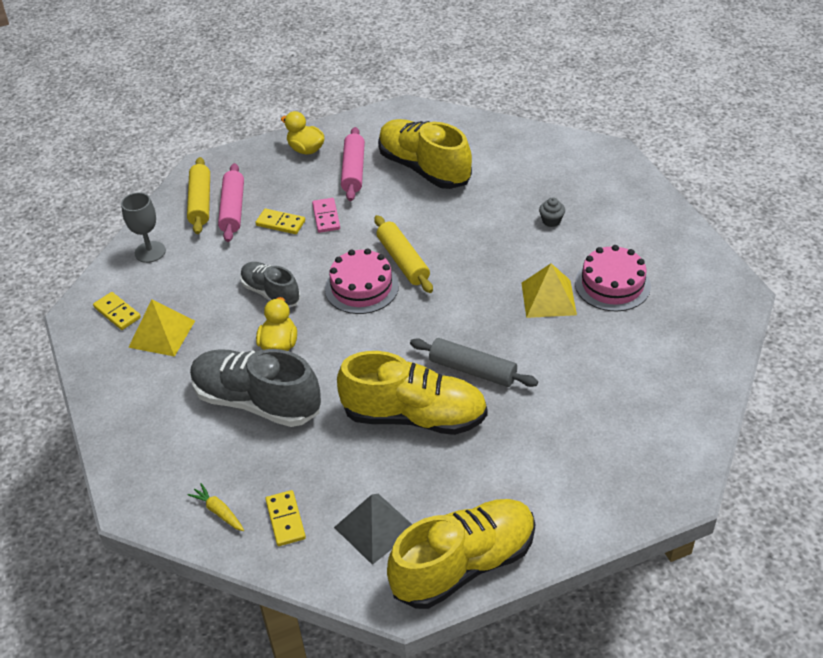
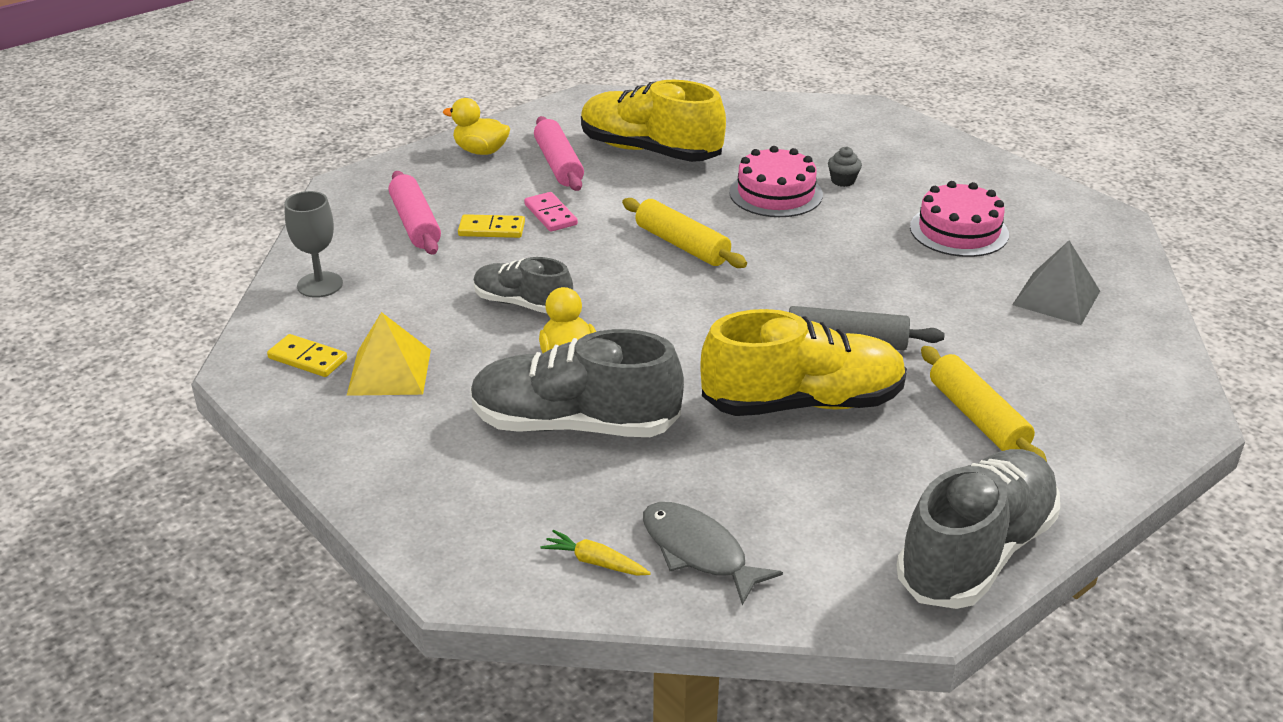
camera: 20 degrees left, 10 degrees down
(201, 202) = (365, 222): yellow rolling pin -> yellow rolling pin (978, 418)
(285, 519) = (698, 552): yellow domino -> grey fish
(361, 287) = (644, 279): pink cake -> pink cake (775, 193)
(375, 528) = (830, 536): grey pyramid -> grey pyramid (1056, 298)
(464, 565) = (976, 552): yellow shoe -> grey shoe
(548, 298) = (891, 255): yellow pyramid -> none

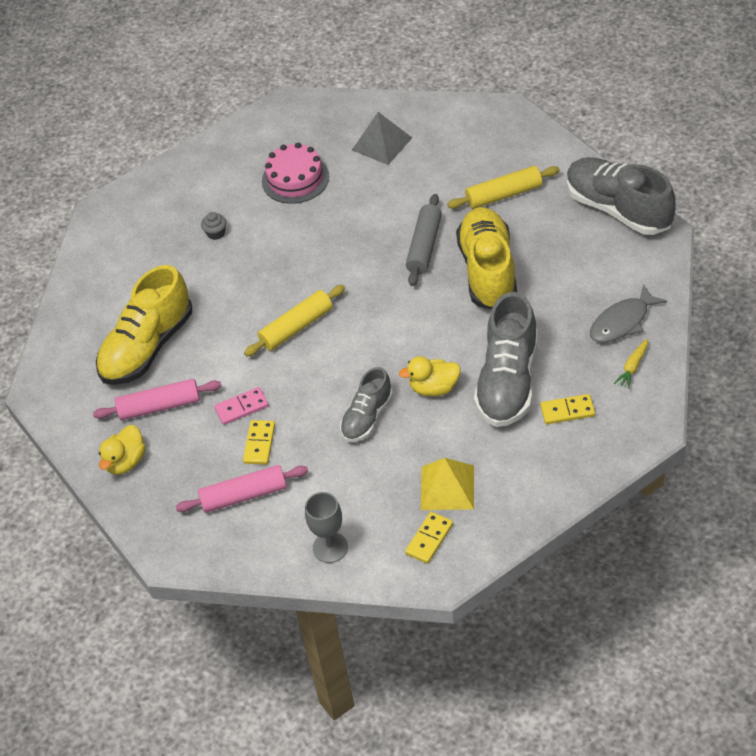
camera: 80 degrees left, 15 degrees up
(509, 485) = (567, 411): none -> yellow domino
(775, 193) = (229, 272): pink cake -> none

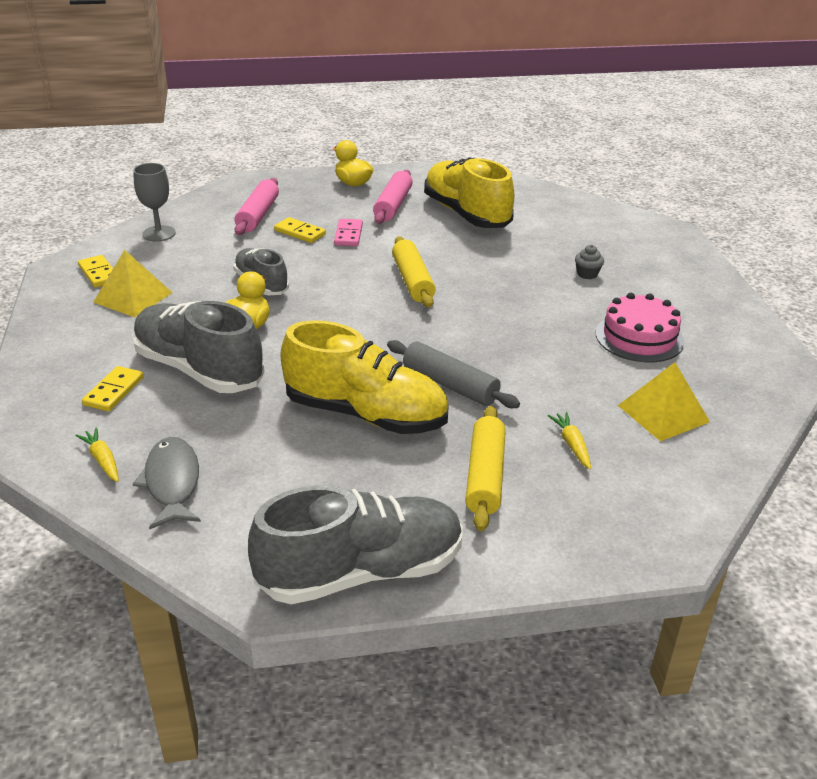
camera: 110 degrees right, 15 degrees down
(382, 143) = (663, 413): grey pyramid -> yellow pyramid
(445, 171) = (572, 445): none -> yellow carrot

